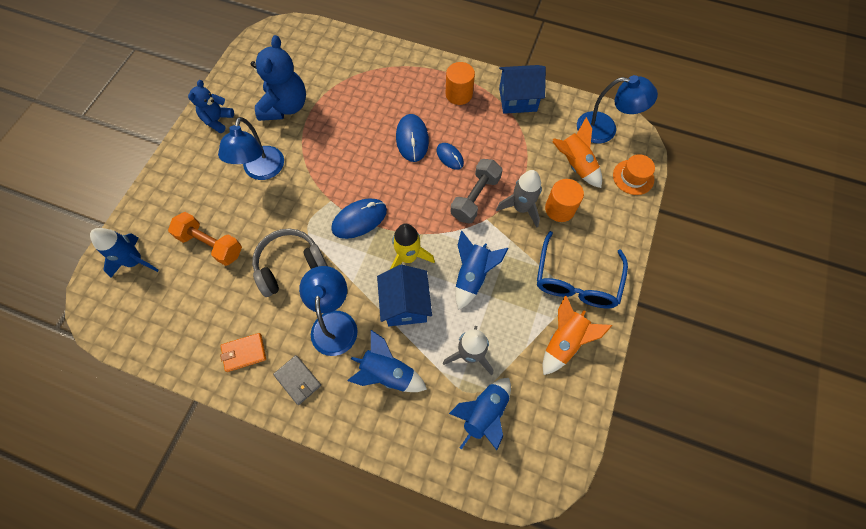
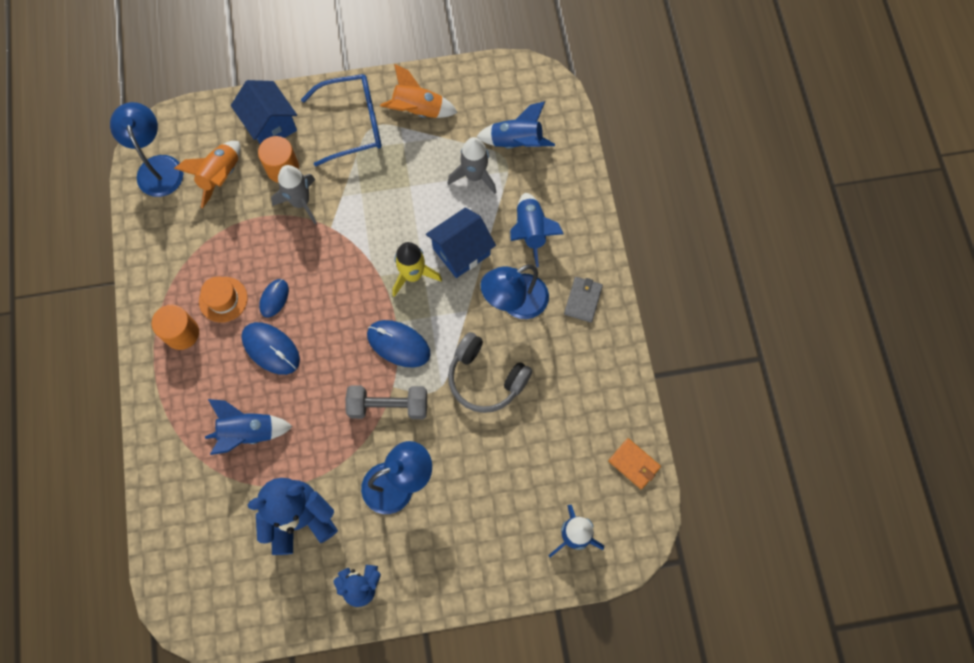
camera: 120 degrees left, 5 degrees up
(211, 244) = (510, 472): orange dumbbell -> none
(244, 353) = (590, 362): orange wallet -> orange wallet (634, 464)
(412, 139) = (271, 349): blue mouse -> blue mouse turned 75 degrees clockwise
(472, 276) = (399, 210): blue rocket -> blue rocket (248, 432)
(475, 198) = (311, 249): grey dumbbell -> grey dumbbell (388, 406)
(517, 99) = (159, 268): blue house -> blue house (270, 125)
(633, 177) = (208, 120): orange hat -> orange hat (223, 299)

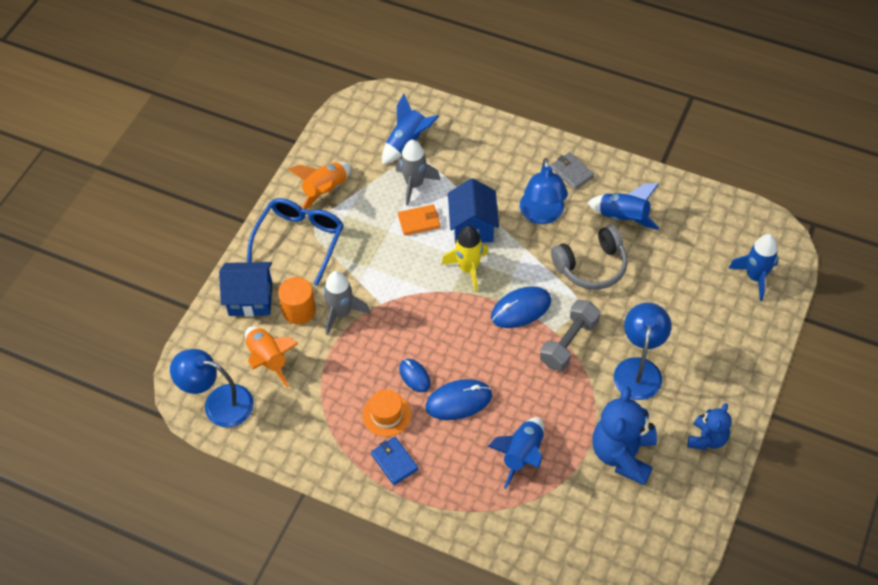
camera: 55 degrees left, 15 degrees down
(182, 333) = (394, 462): orange cylinder -> blue wallet
(531, 231) = (491, 174): blue rocket -> blue rocket (623, 217)
(634, 464) = (723, 211): orange wallet -> orange wallet (419, 221)

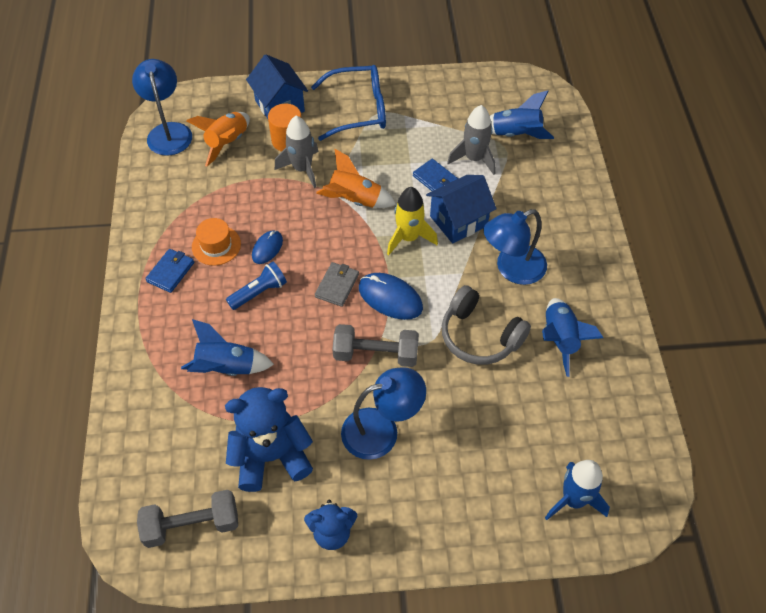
camera: 60 degrees right, 0 degrees up
(325, 191) = (421, 103): orange rocket -> orange rocket (355, 200)
(419, 221) = (435, 179): orange wallet -> blue wallet
(458, 401) = (259, 292): blue mouse -> blue flashlight
(572, 172) = (582, 272): grey wallet -> grey wallet (337, 285)
(654, 534) = (192, 525): none -> grey dumbbell

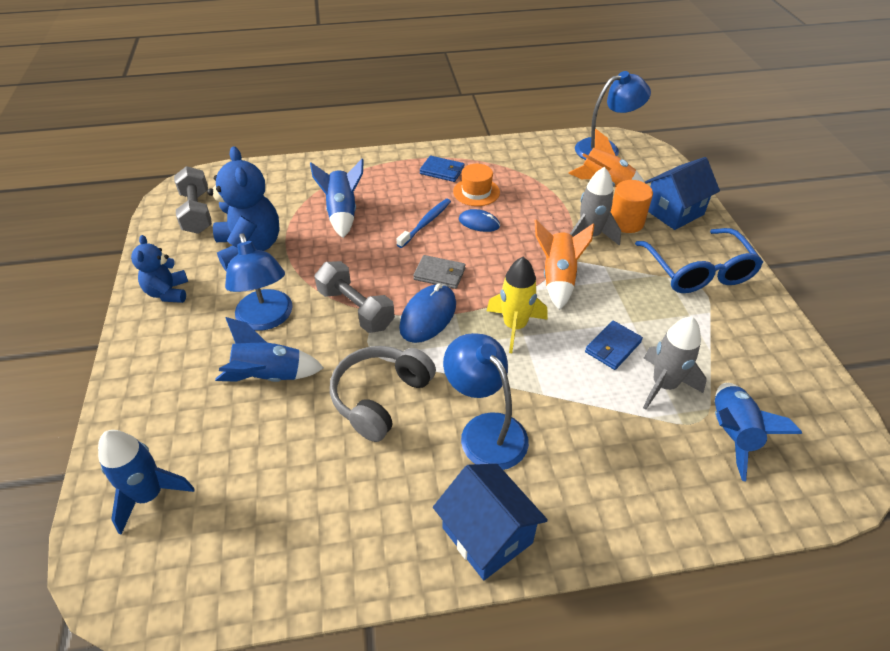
camera: 85 degrees right, 10 degrees down
(259, 292) = (425, 223): blue flashlight -> blue toothbrush
(376, 354) = (356, 309): grey dumbbell -> grey dumbbell turned 45 degrees counterclockwise
(458, 221) = (552, 372): blue house -> blue house (487, 535)
(560, 339) = (377, 485): blue rocket -> blue rocket (269, 376)

